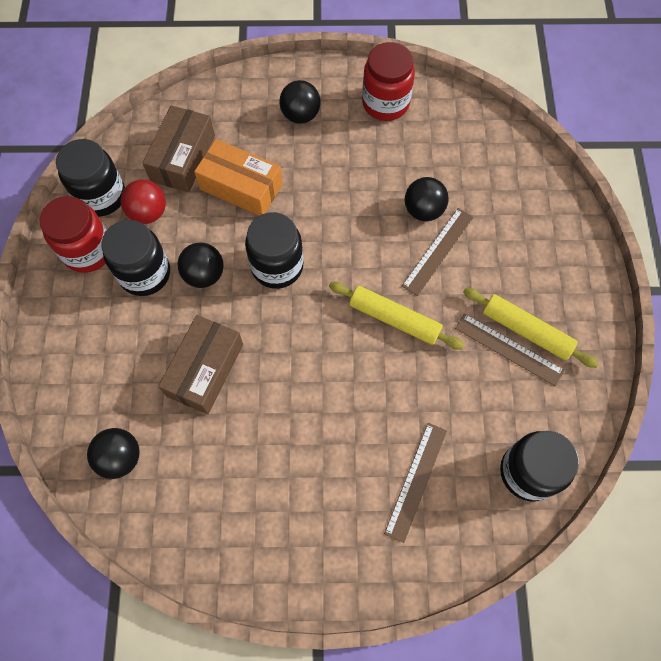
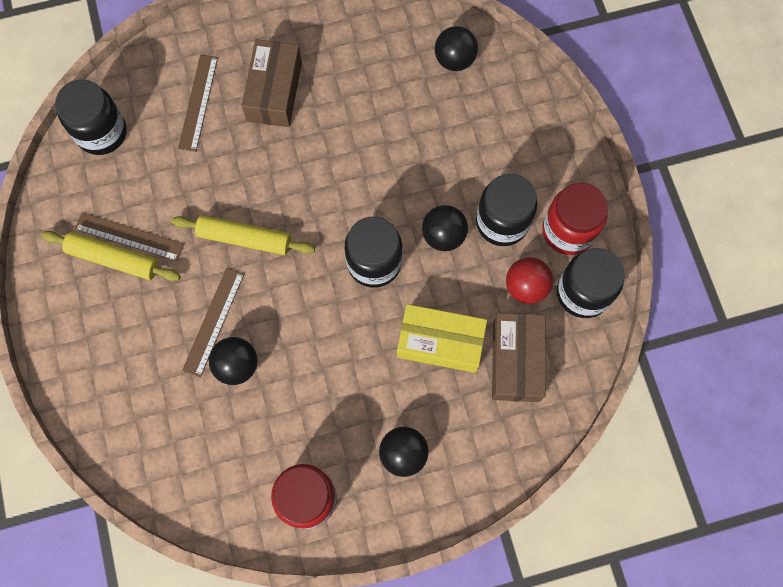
camera: 165 degrees right, 5 degrees up
(205, 370) = (409, 147): brown box -> brown box (274, 91)
(241, 187) = (440, 342): orange box -> yellow box

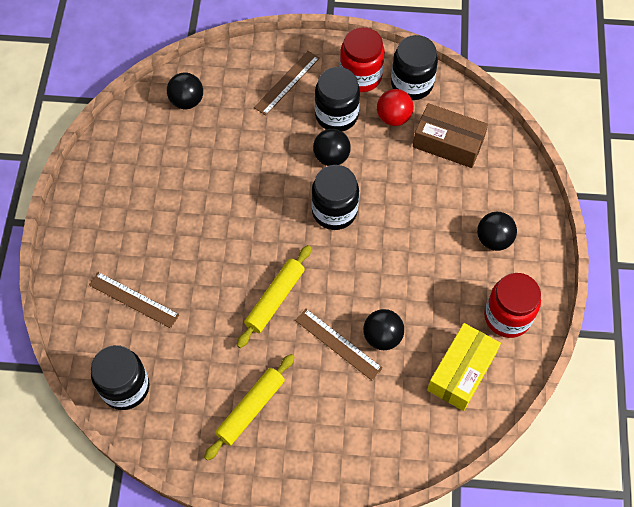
camera: 70 degrees left, 10 degrees down
(129, 237) = (235, 390): brown ruler -> brown ruler (287, 83)
(274, 91) = (152, 237): brown box -> none
(440, 342) = (416, 187): yellow box -> yellow box (461, 372)

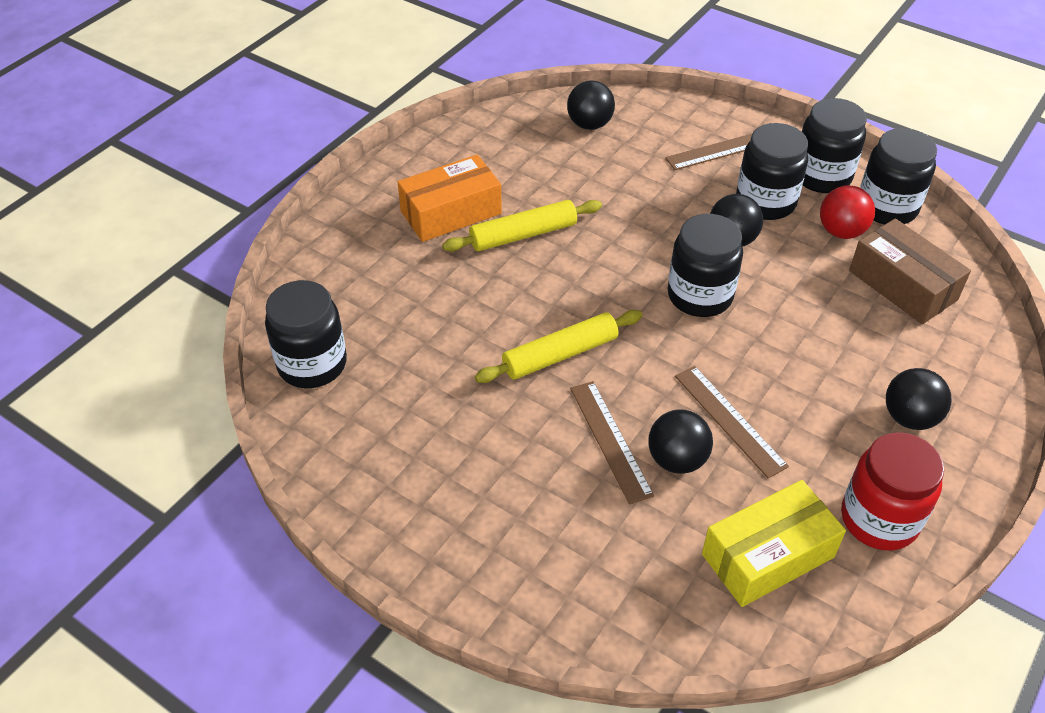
camera: 30 degrees right, 15 degrees down
(134, 299) = (390, 282): brown ruler -> brown ruler (729, 420)
(138, 223) = (451, 212): none -> orange box
(250, 409) = (445, 459): yellow rolling pin -> yellow rolling pin (523, 234)
(360, 76) = (821, 176): red jar -> black jar

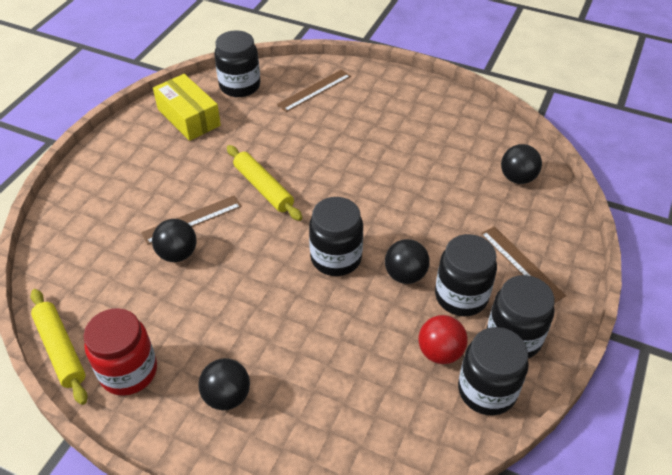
camera: 80 degrees right, 0 degrees up
(451, 212) = (387, 119): orange box -> none
(523, 234) = (375, 157): yellow rolling pin -> yellow rolling pin (61, 349)
(729, 420) = (214, 281): brown ruler -> brown ruler (314, 90)
(768, 556) = (100, 306): yellow box -> yellow box (188, 117)
(902, 285) = (381, 398): brown box -> none

